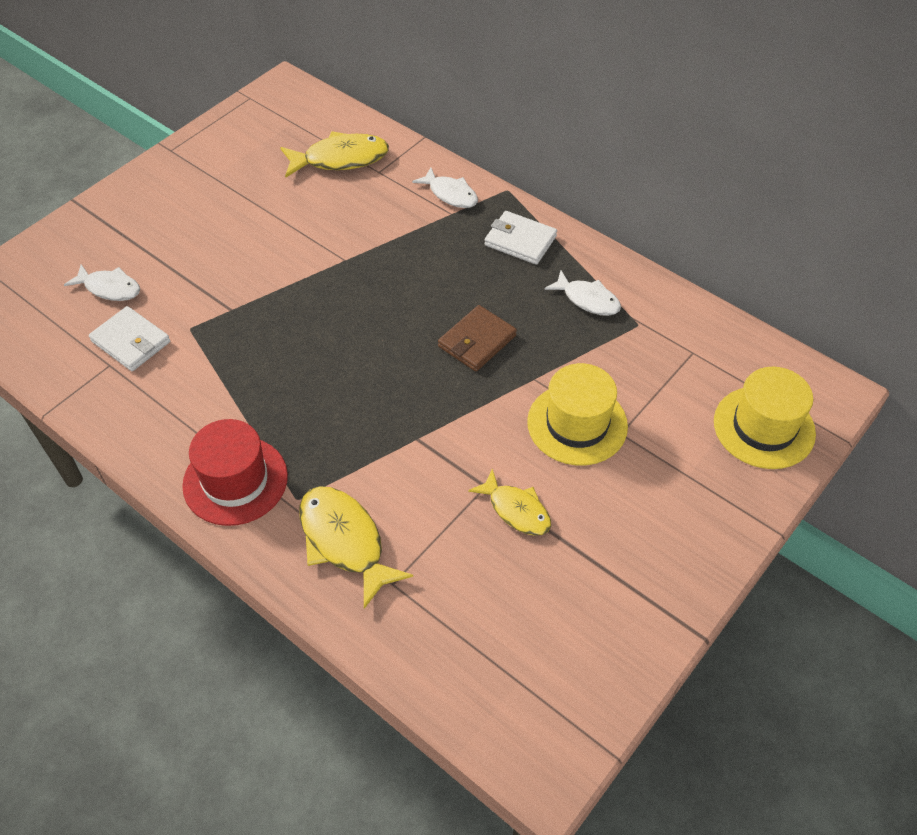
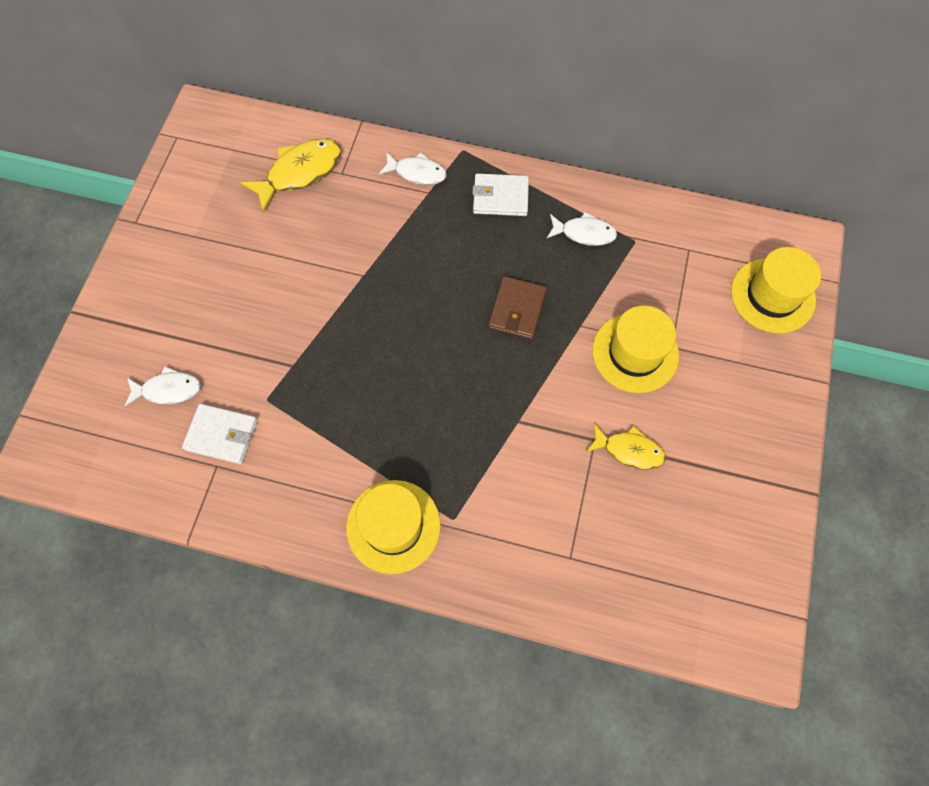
camera: 25 degrees left, 15 degrees up
(235, 480) = (393, 526): red hat -> yellow hat
(344, 541) = (513, 539): yellow fish -> none

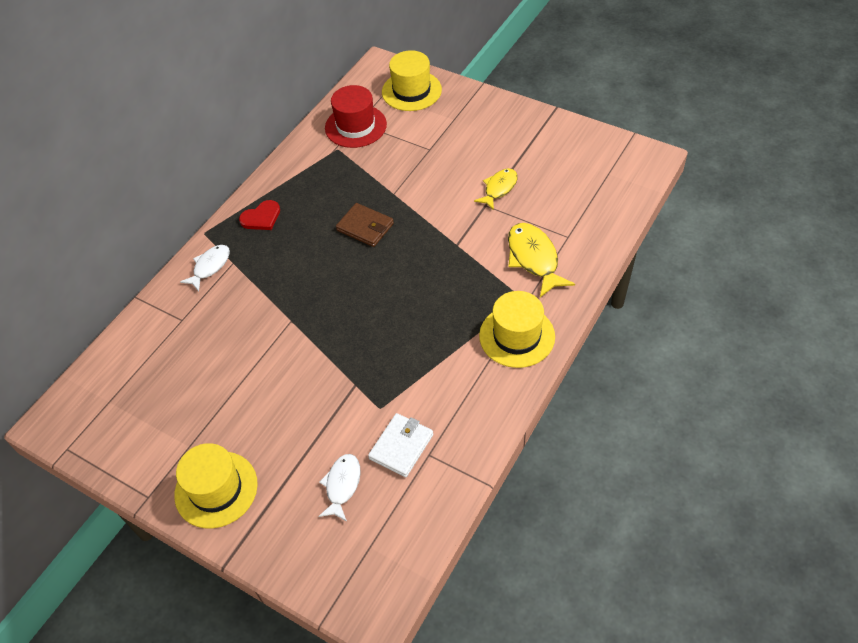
camera: 70 degrees left, 15 degrees down
(300, 173) = (164, 351): yellow fish -> yellow fish (534, 258)
(500, 197) = (261, 217): white wallet -> red heart
(584, 233) = (318, 175): white fish -> none
(635, 353) = (427, 169): yellow hat -> yellow hat (216, 489)
(682, 249) = (355, 126): none -> red hat

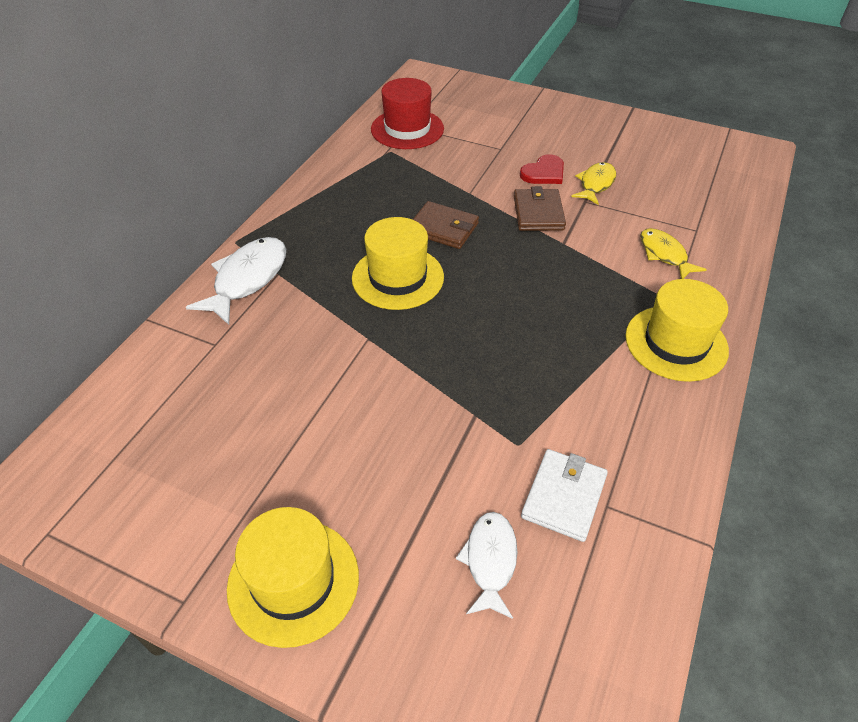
camera: 10 degrees left, 5 degrees down
(210, 267) = (247, 279): white fish -> white fish, size x1.55
(261, 217) = (308, 222): red heart -> red heart (544, 173)
(411, 91) = (464, 96): yellow hat -> yellow hat (398, 277)
(444, 215) = (538, 213): none -> brown wallet
(534, 258) = (664, 254): yellow fish -> yellow fish, size x0.65

